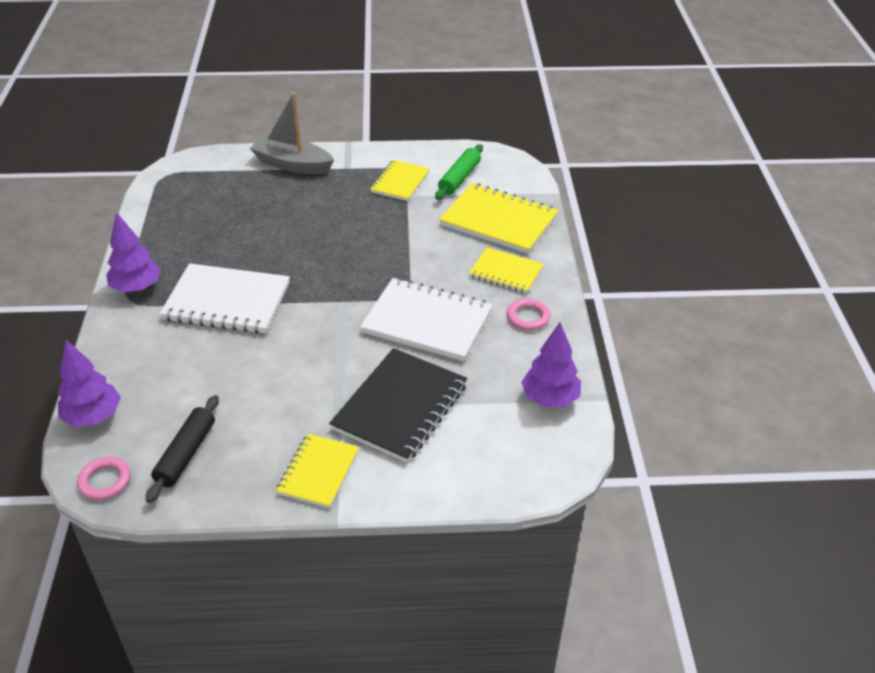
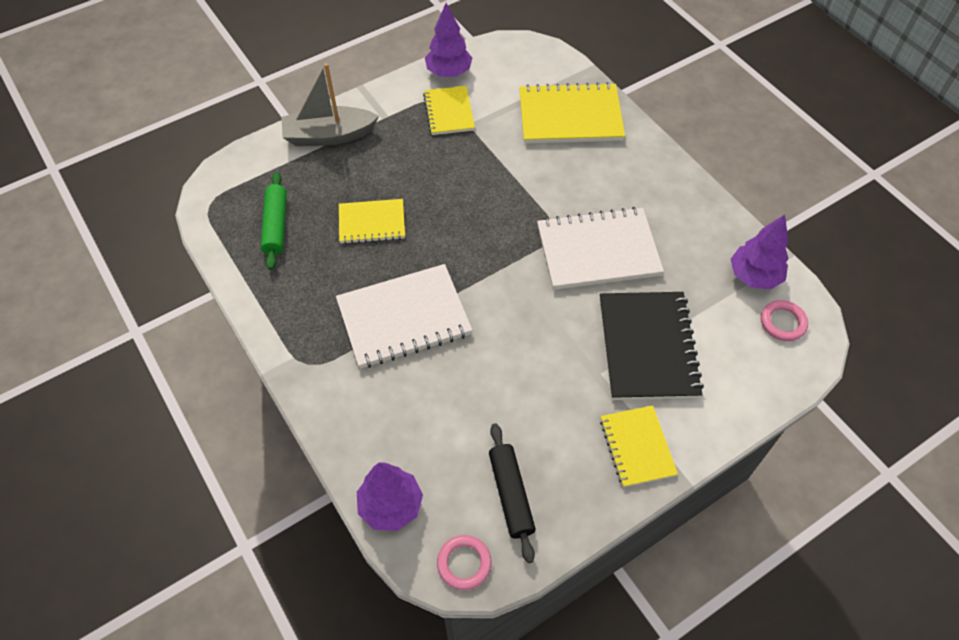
camera: 30 degrees left, 15 degrees up
(137, 287) = (301, 346): purple tree -> purple tree (449, 72)
(459, 178) = (498, 85): green rolling pin -> green rolling pin (276, 225)
(506, 272) = (620, 168): yellow notebook -> yellow notebook (372, 223)
(528, 317) = (674, 205): pink ring -> pink ring (782, 322)

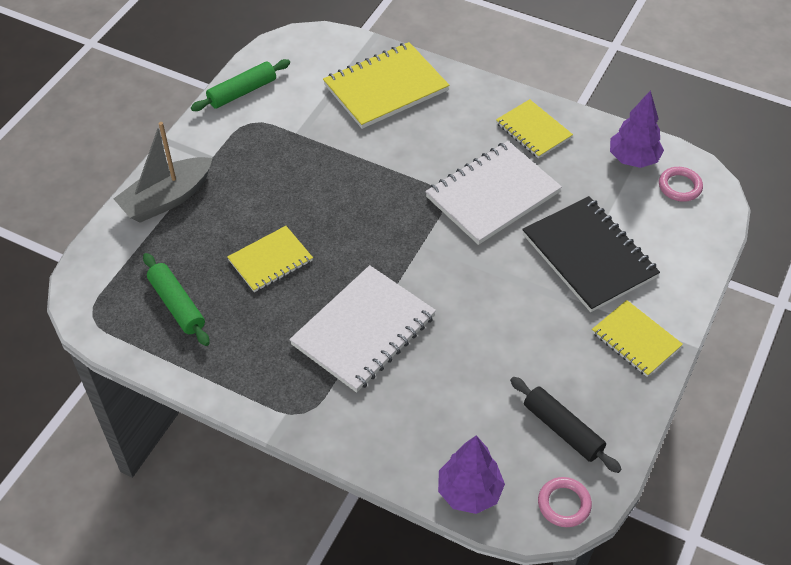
camera: 30 degrees left, 5 degrees down
(449, 72) = (242, 92): purple tree -> green rolling pin
(449, 112) = (269, 129): yellow notebook -> yellow notebook (533, 130)

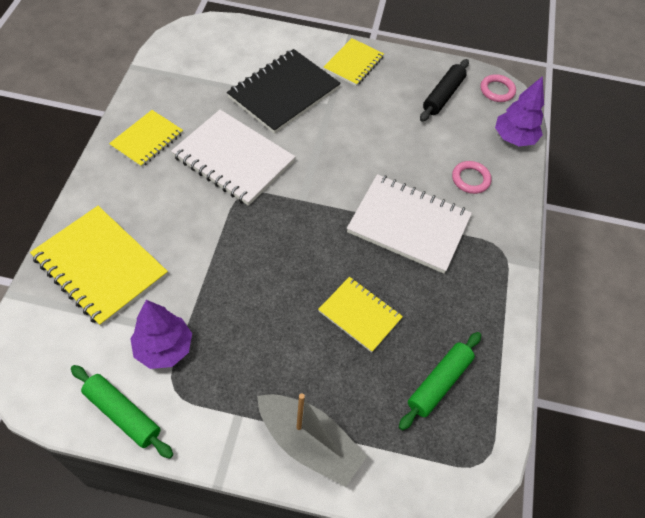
camera: 110 degrees left, 5 degrees up
(633, 159) = (171, 73): purple tree -> purple tree (164, 348)
(679, 186) = (197, 46): pink ring -> pink ring (470, 179)

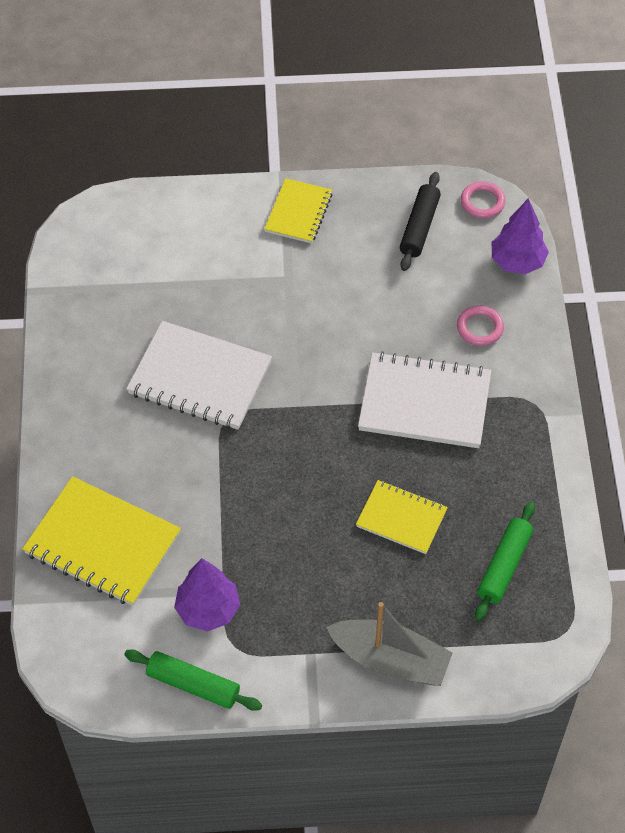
camera: 10 degrees left, 0 degrees up
(147, 140) = (90, 382): yellow notebook -> none
(284, 93) = (227, 276): black notebook -> none

